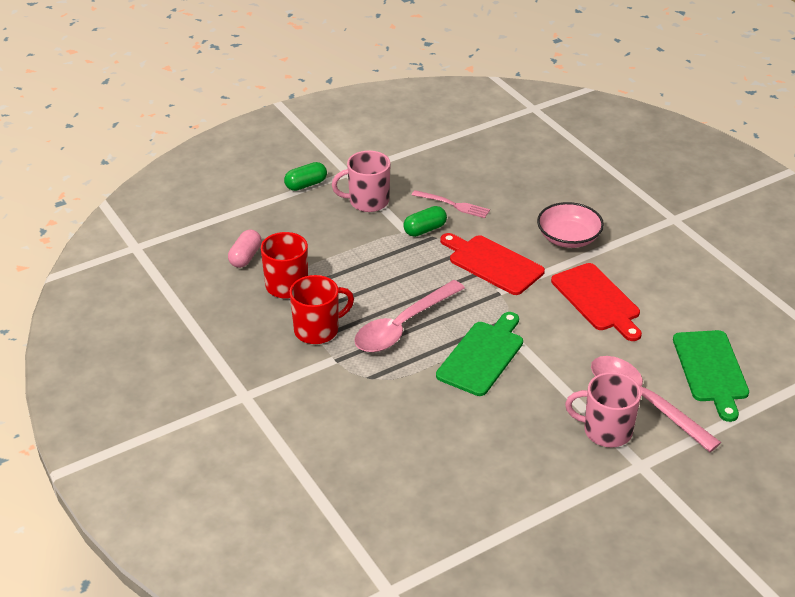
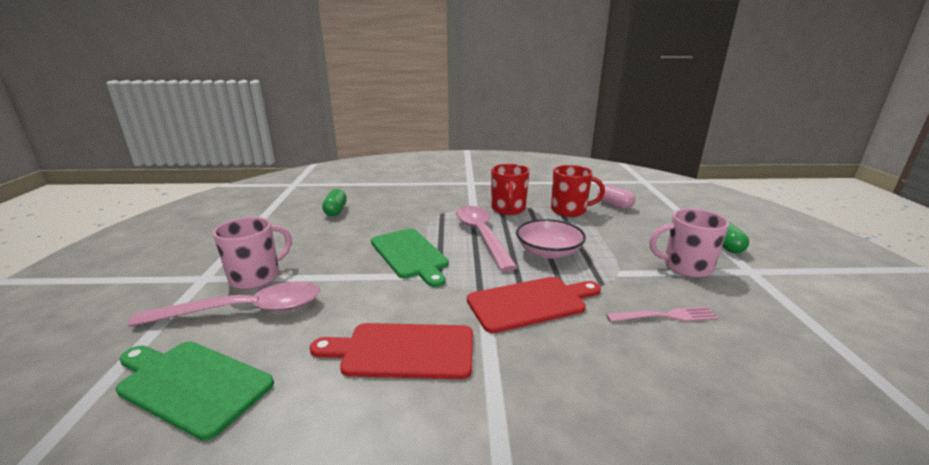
camera: 120 degrees right, 15 degrees down
(367, 201) = (685, 267): pink mug -> pink mug turned 105 degrees counterclockwise
(425, 230) = (618, 283): green capsule -> green capsule (335, 211)
(453, 205) = (665, 316): pink fork -> pink fork turned 150 degrees counterclockwise
(568, 238) = (544, 386): pink bowl -> pink bowl (548, 252)

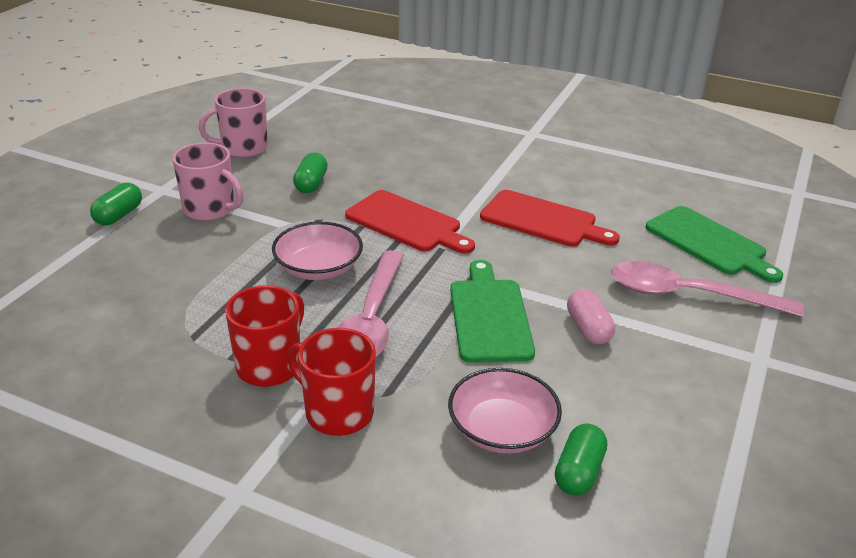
camera: 155 degrees left, 10 degrees up
(256, 277) = (690, 339): pink mug -> pink mug (243, 148)
(377, 214) = (502, 430): none -> pink bowl
(530, 303) = (407, 223): red cutting board -> red cutting board turned 150 degrees counterclockwise
(569, 210) = (182, 329): red mug -> red mug (337, 412)
(614, 205) = (99, 317): pink capsule -> pink capsule (588, 329)
(665, 316) = (311, 184): pink fork -> green capsule

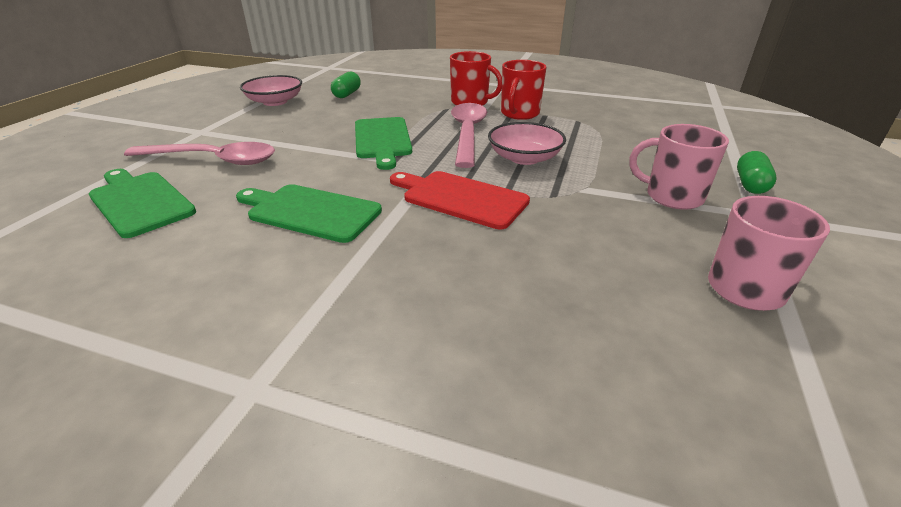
camera: 175 degrees right, 0 degrees up
(311, 184) = (595, 235): green capsule -> none
(502, 430) = (382, 102): pink bowl -> pink bowl (275, 102)
(543, 220) = (310, 212): red cutting board -> green cutting board
(588, 329) = (311, 138): pink capsule -> none

